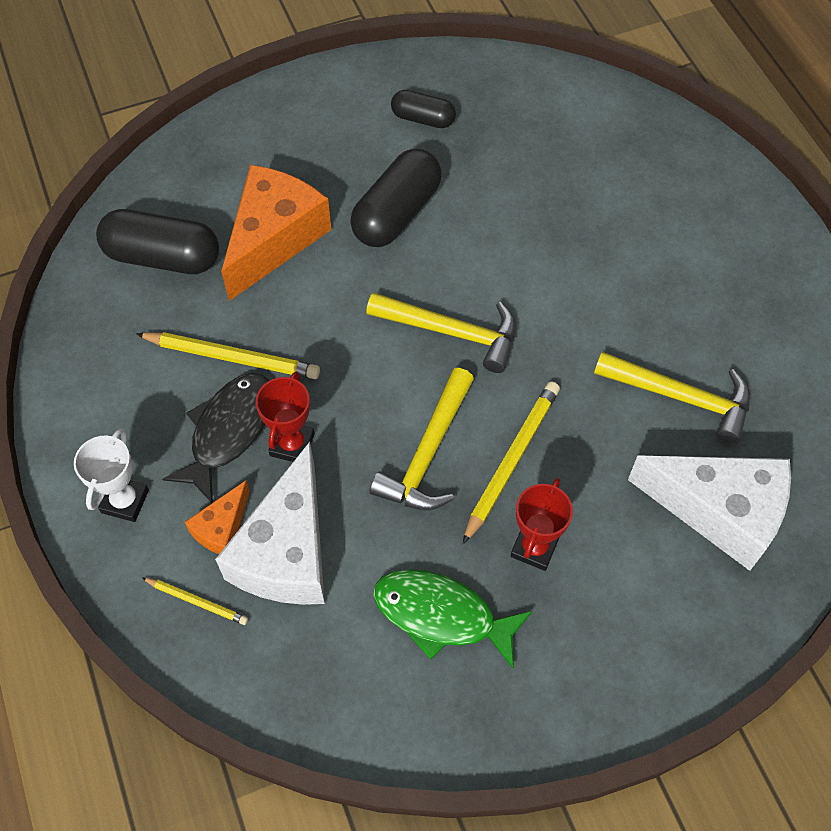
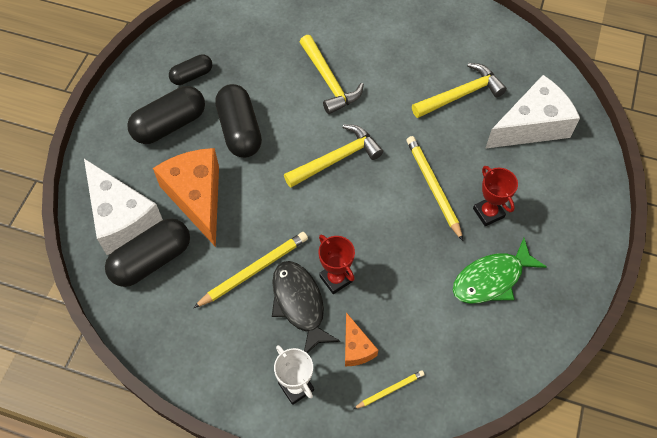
camera: 50 degrees left, 0 degrees up
(287, 551) = (397, 325): white cheese -> white cheese (122, 218)
(340, 148) = (170, 125): none -> black capsule
(428, 453) = (397, 220): yellow hammer -> yellow hammer (329, 81)

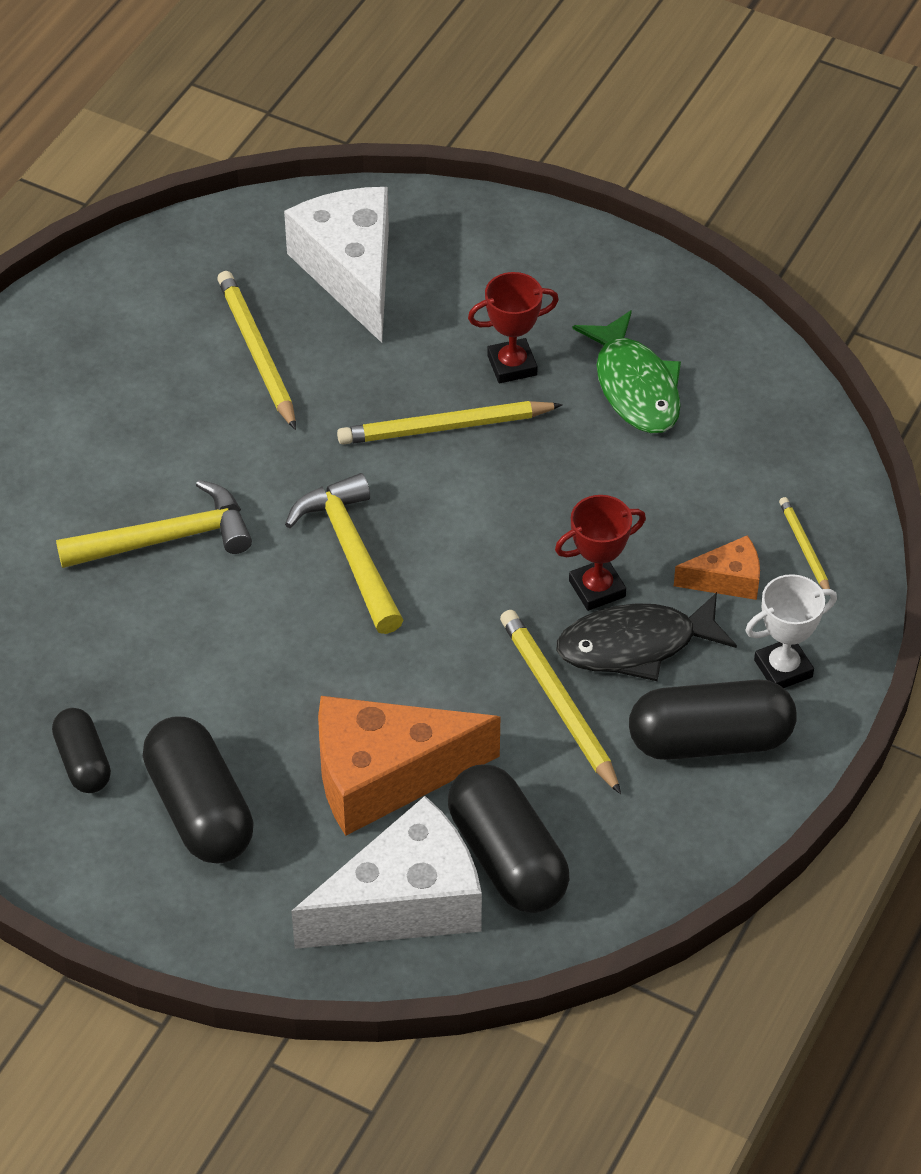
camera: 80 degrees left, 10 degrees down
(240, 130) = (246, 693): black capsule -> black capsule (710, 740)
(460, 95) = (257, 352): yellow hammer -> yellow pencil

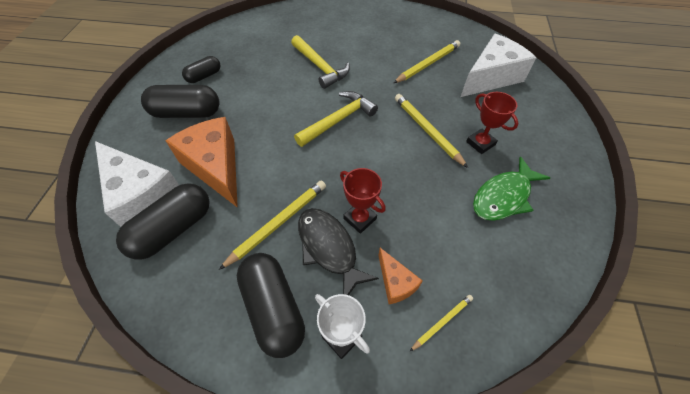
camera: 70 degrees right, 5 degrees up
(200, 809) = (186, 113): black capsule -> black capsule turned 45 degrees clockwise

